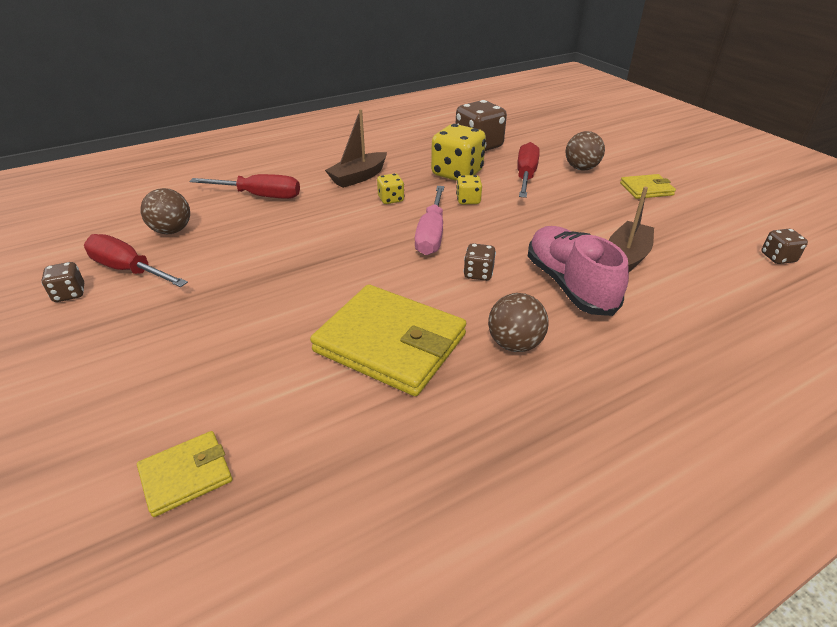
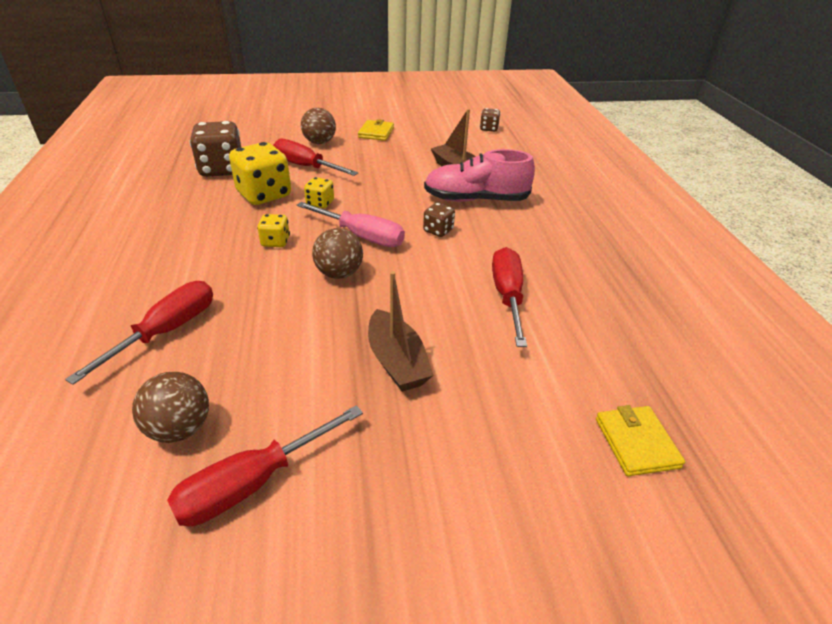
camera: 70 degrees left, 0 degrees up
(69, 294) = (269, 561): brown dice -> none
(358, 177) = (204, 250): brown boat -> brown boat (397, 361)
(390, 343) = (507, 295): yellow wallet -> red screwdriver
(514, 344) = (532, 241): brown ball -> brown ball (339, 273)

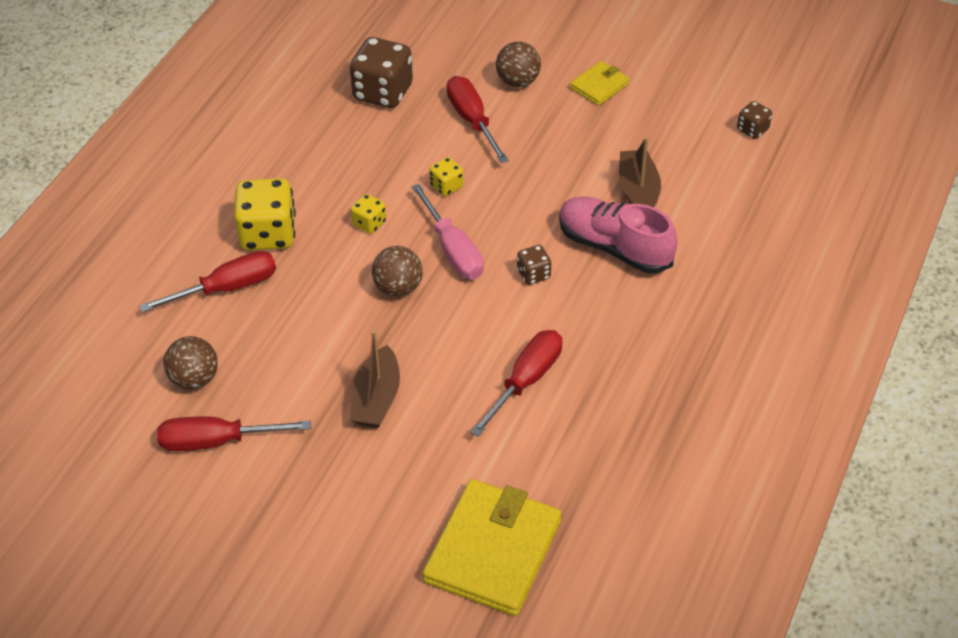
camera: 35 degrees right, 10 degrees up
(264, 195) = (400, 151): yellow dice -> yellow dice (268, 234)
(636, 443) = (493, 551): yellow wallet -> yellow wallet, size x2.00

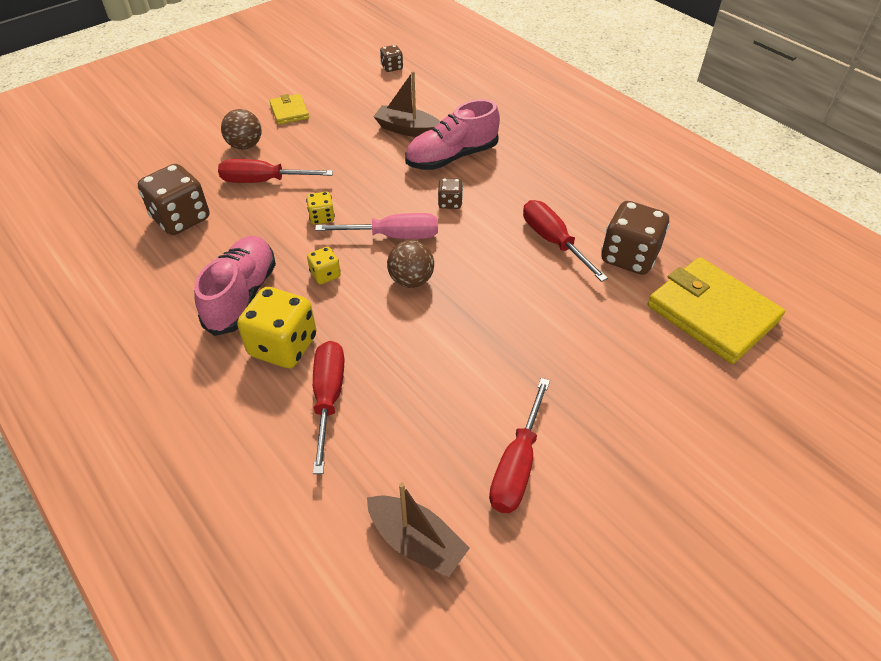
camera: 65 degrees left, 0 degrees up
(194, 379) = (428, 460): brown ball -> none
(311, 180) = (242, 296): none -> pink shoe
(376, 399) = (525, 333): brown boat -> brown boat (416, 542)
(541, 455) = (629, 257): none -> brown dice

